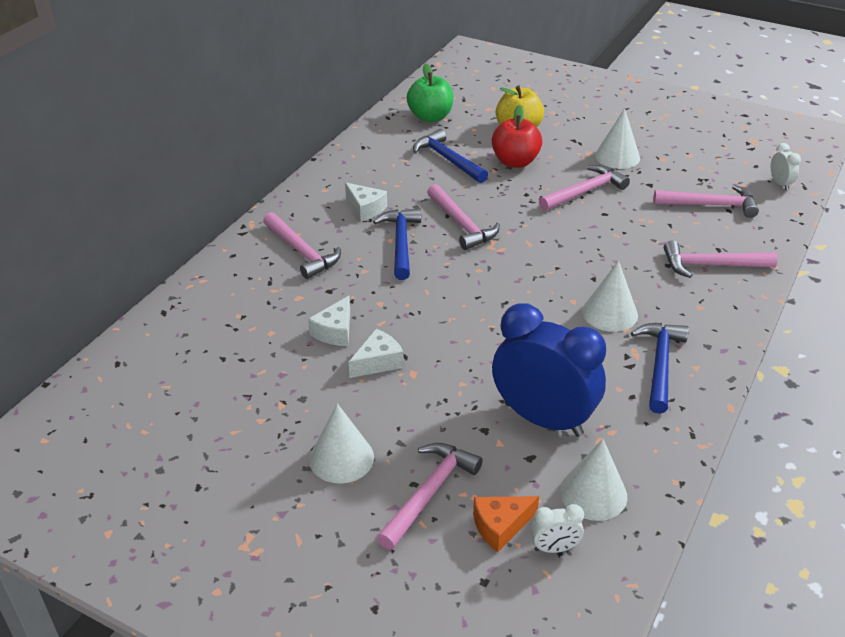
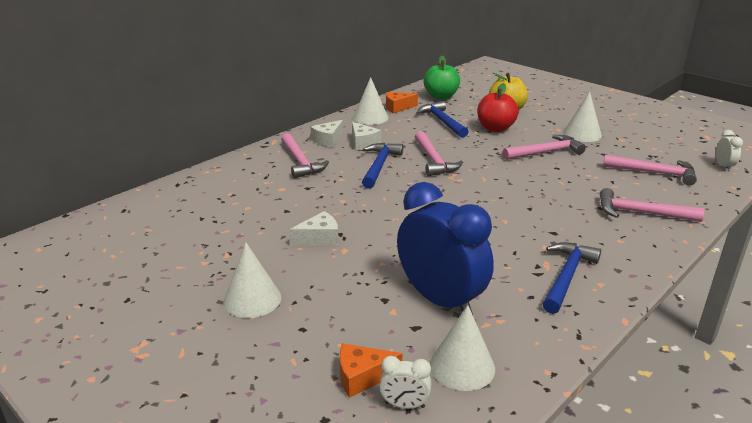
camera: 15 degrees right, 10 degrees down
(335, 331) = (297, 213): white cheese -> white cheese (328, 140)
(384, 143) = (398, 107): none -> orange cheese
(429, 493) = (312, 338): pink hammer -> none
(610, 313) = (534, 233): white cone -> white cone (370, 117)

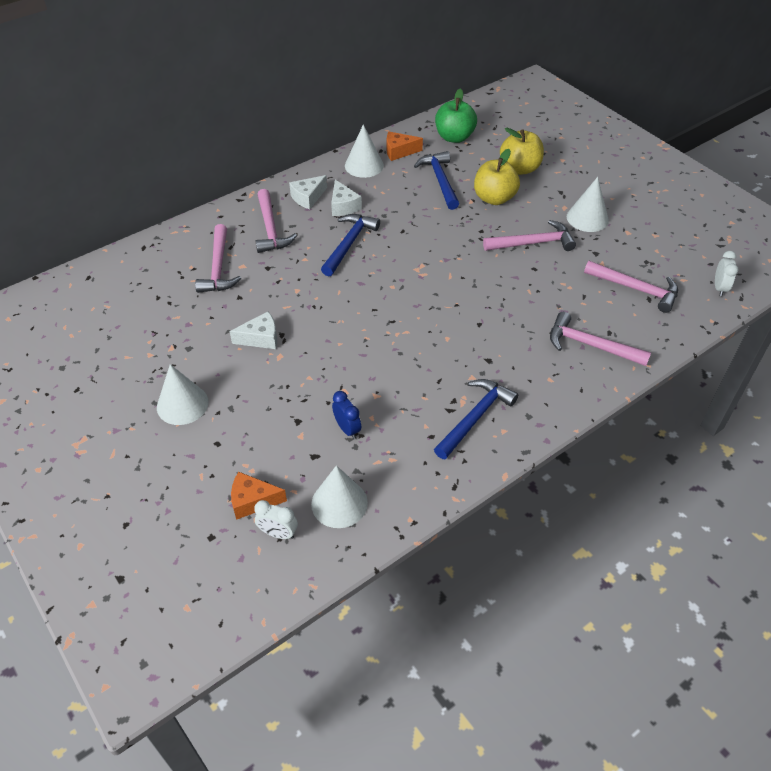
camera: 10 degrees right, 20 degrees up
(433, 160) = (408, 242): pink hammer -> pink hammer (218, 267)
(440, 300) = (347, 429): blue clock -> blue clock, size x0.41
(495, 128) = (494, 198): red apple -> yellow apple

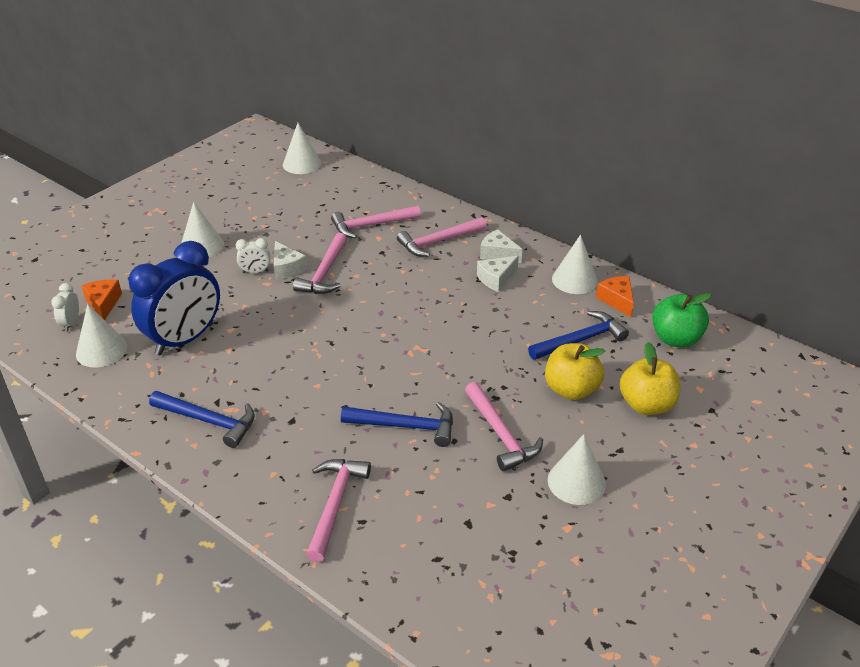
camera: 75 degrees right, 10 degrees down
(62, 303) = (302, 164): none -> white cone
(347, 429) = (185, 339): blue clock -> blue clock, size x2.43
(349, 244) = (437, 294): blue hammer -> blue hammer (405, 426)
(636, 289) = (451, 543): pink hammer -> pink hammer (324, 273)
(719, 288) = (488, 642): white clock -> white clock (255, 272)

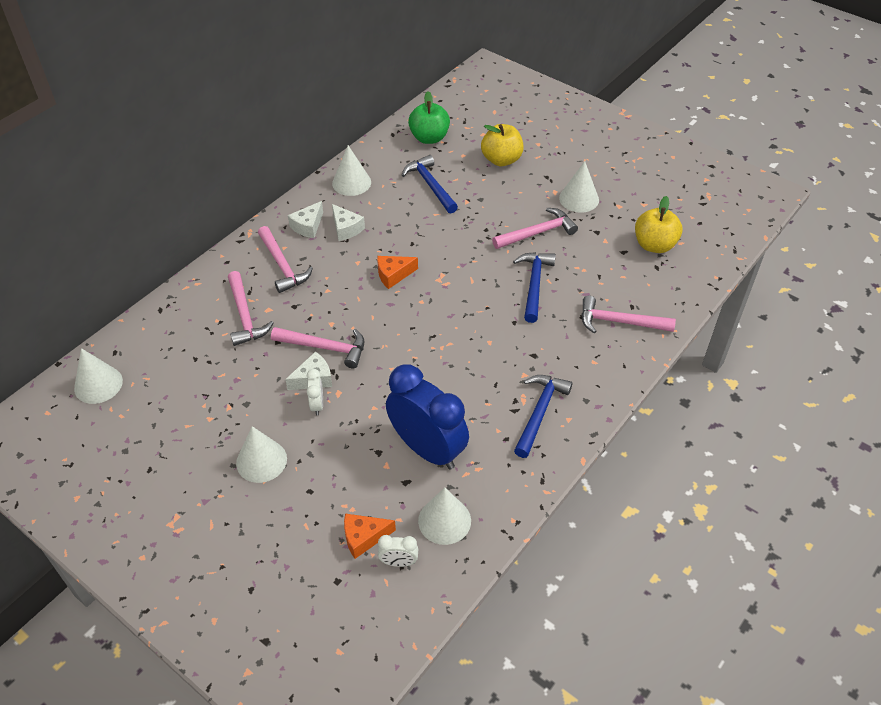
camera: 90 degrees left, 10 degrees up
(571, 389) = (487, 194): yellow apple -> yellow apple (654, 245)
(617, 300) = (381, 162): orange cheese -> orange cheese (393, 275)

